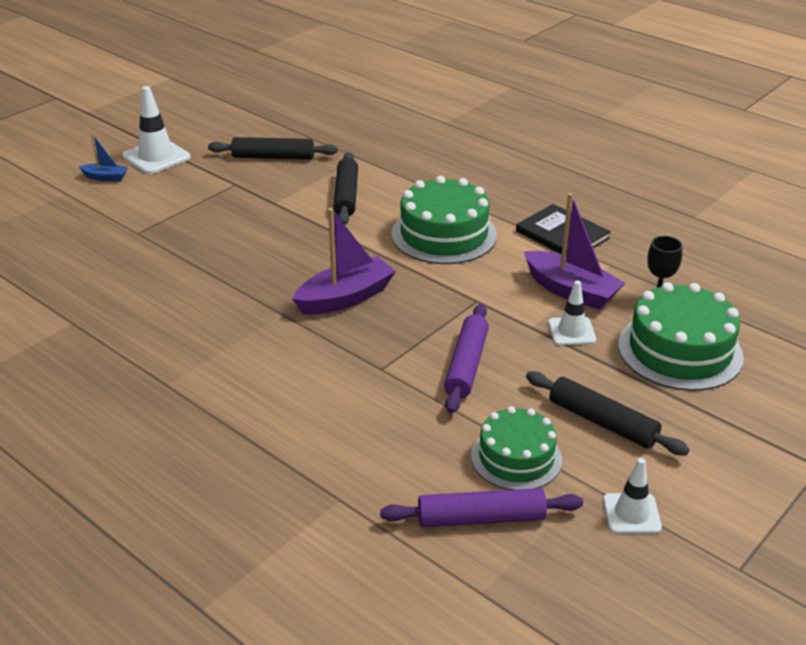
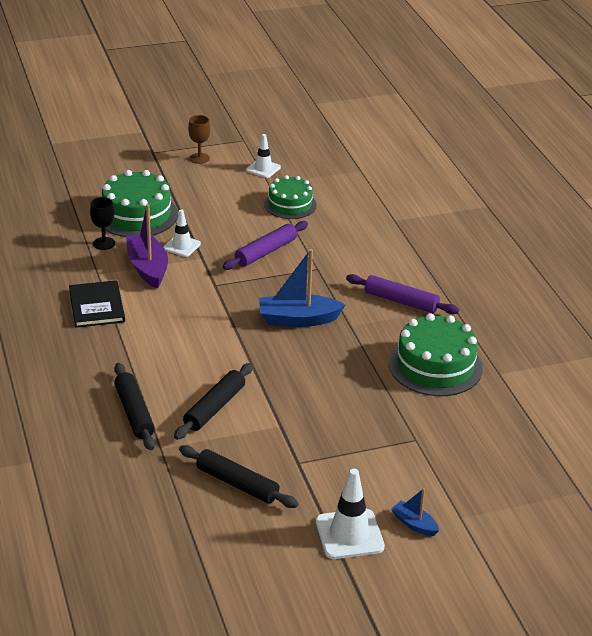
camera: 150 degrees left, 0 degrees up
(345, 298) = (298, 319): purple boat -> blue boat
(444, 235) = (179, 340): green cake -> green cake (435, 366)
(481, 518) = (333, 191): purple rolling pin -> purple rolling pin (401, 301)
(602, 422) = (227, 202): black rolling pin -> black rolling pin (134, 412)
(744, 488) = (199, 158): none -> brown goblet

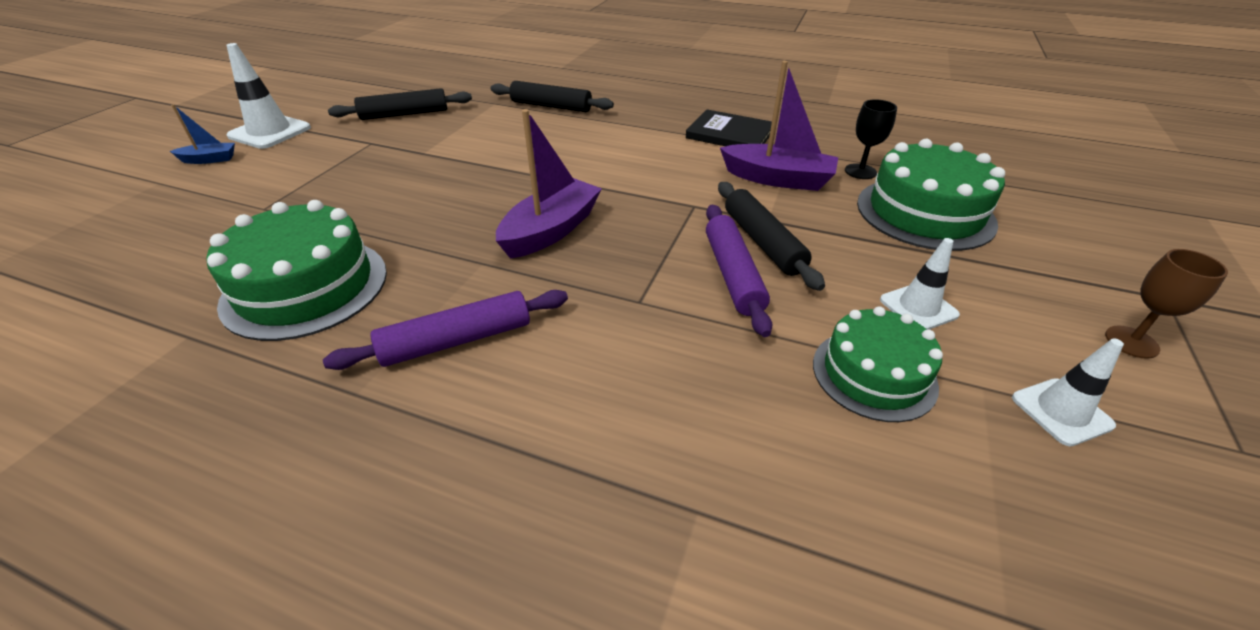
camera: 130 degrees right, 5 degrees up
(182, 246) = (811, 216): white traffic cone -> white traffic cone (918, 307)
(214, 408) = (499, 135): black rolling pin -> black rolling pin (763, 242)
(298, 319) = (551, 230): blue boat -> purple boat

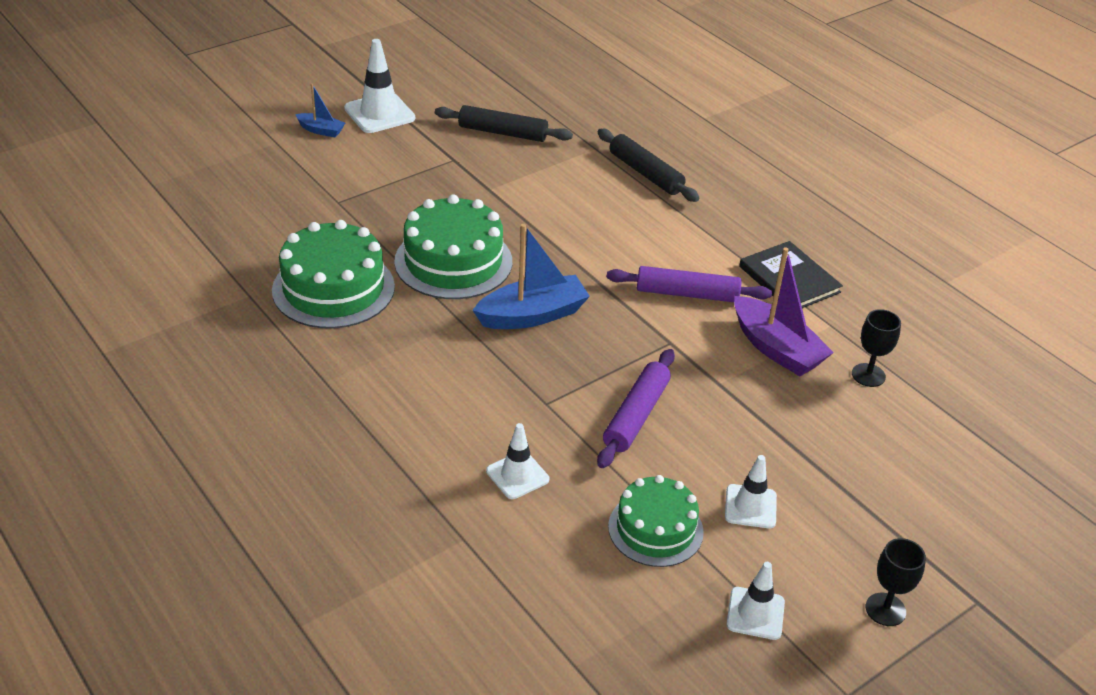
camera: 30 degrees right, 0 degrees up
(457, 340) = (404, 374): purple rolling pin -> purple rolling pin (687, 294)
(551, 230) = (532, 315): purple boat -> blue boat
(683, 391) = (517, 475): none -> white traffic cone
(763, 242) = (691, 400): black rolling pin -> none
(925, 213) = (872, 440): green cake -> green cake (453, 261)
(1131, 342) = (885, 609): brown goblet -> black goblet

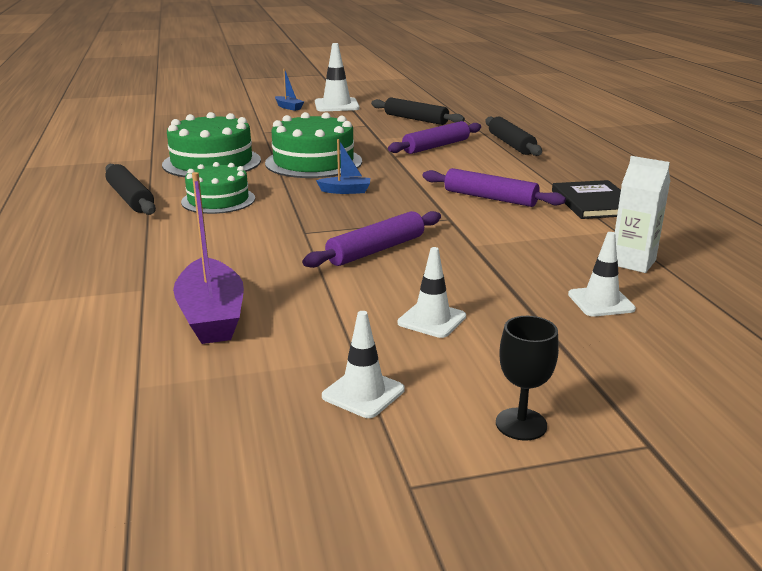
camera: 25 degrees right, 15 degrees down
(304, 387) = (130, 198): none -> black rolling pin
(517, 475) = (233, 264): white traffic cone -> white traffic cone (601, 302)
(532, 315) = (345, 191): blue boat -> blue boat, size x0.53
(567, 195) = (436, 146): none -> purple rolling pin
(655, 529) = (321, 316): green cake -> green cake (218, 200)
(776, 348) = (548, 235): purple boat -> purple boat (211, 316)
(868, 375) = (632, 262): black goblet -> white carton

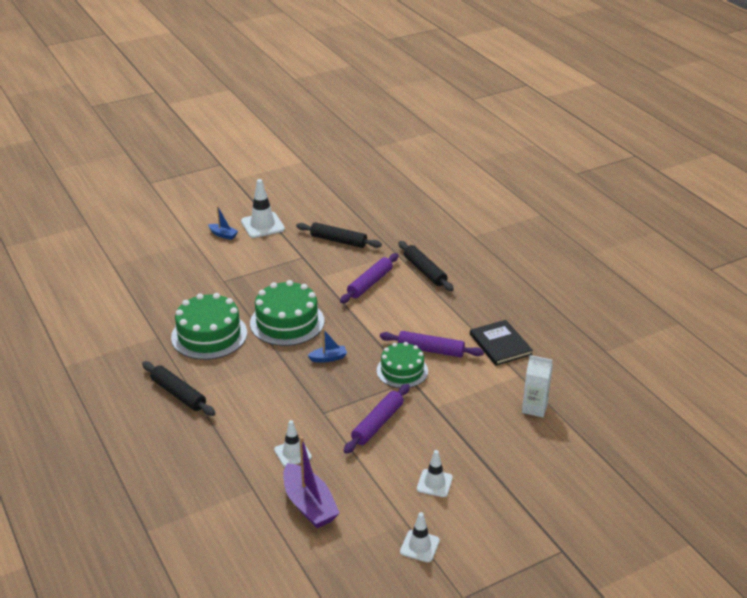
camera: 15 degrees left, 10 degrees up
(218, 200) = (244, 385): green cake -> green cake (402, 371)
(521, 424) = (502, 550): black goblet -> none
(601, 302) = (522, 449): white traffic cone -> white traffic cone (292, 453)

